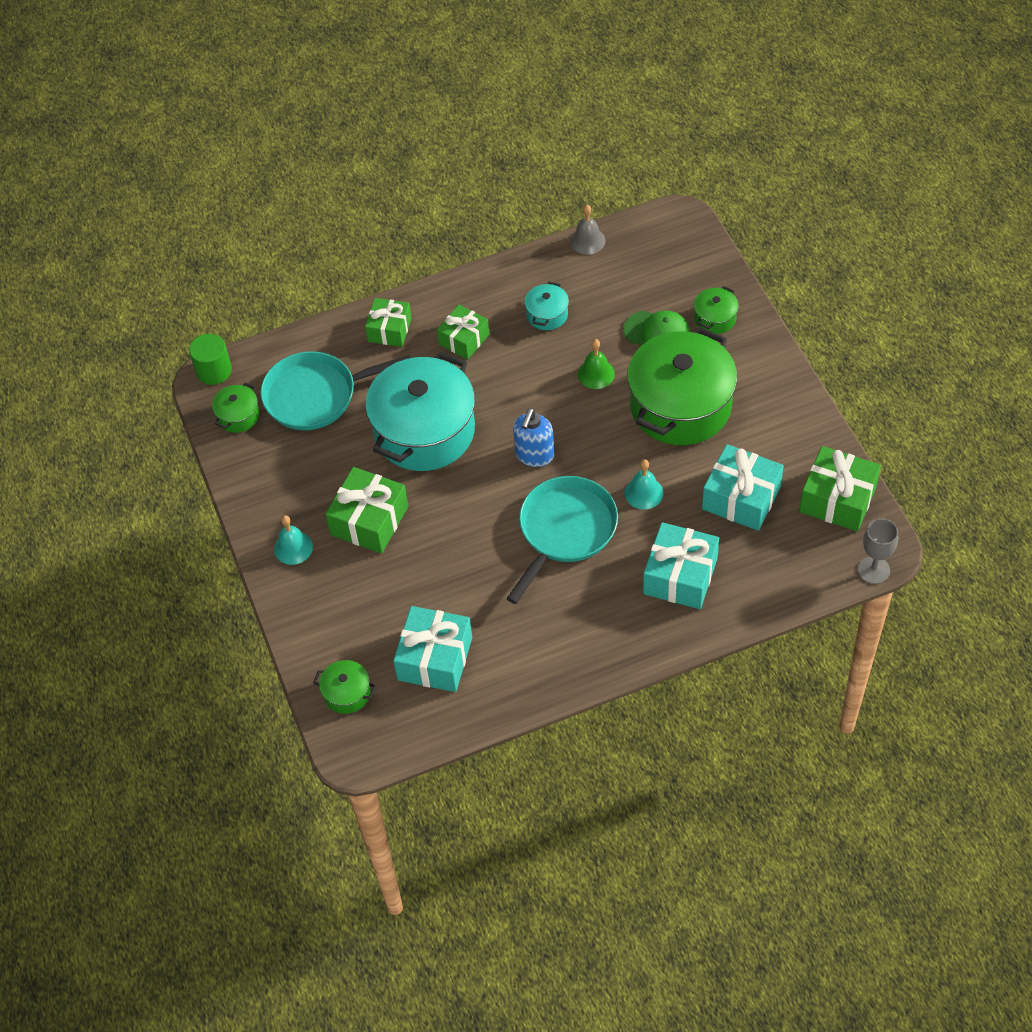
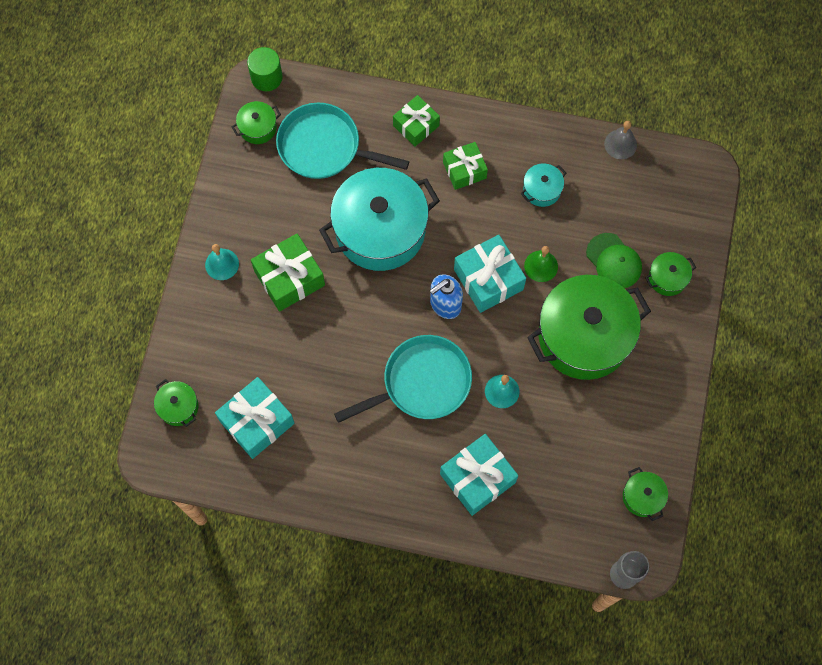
camera: 30 degrees right, 15 degrees up
(741, 498) = (571, 445): turquoise gift -> turquoise gift (488, 279)
(837, 499) = (642, 497): green gift -> green pot

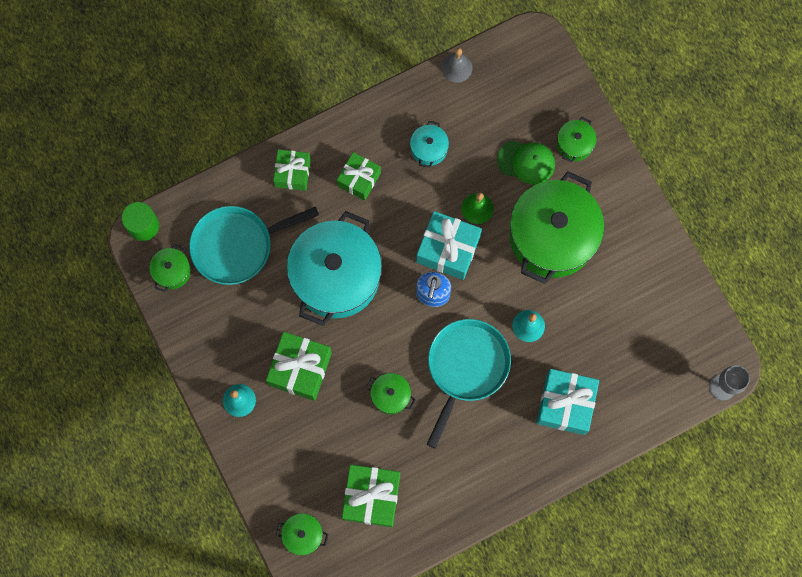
camera: 40 degrees left, 5 degrees up
(257, 422) = (371, 497): turquoise gift -> green gift
(642, 497) = (689, 321): green pot -> green pot (391, 395)

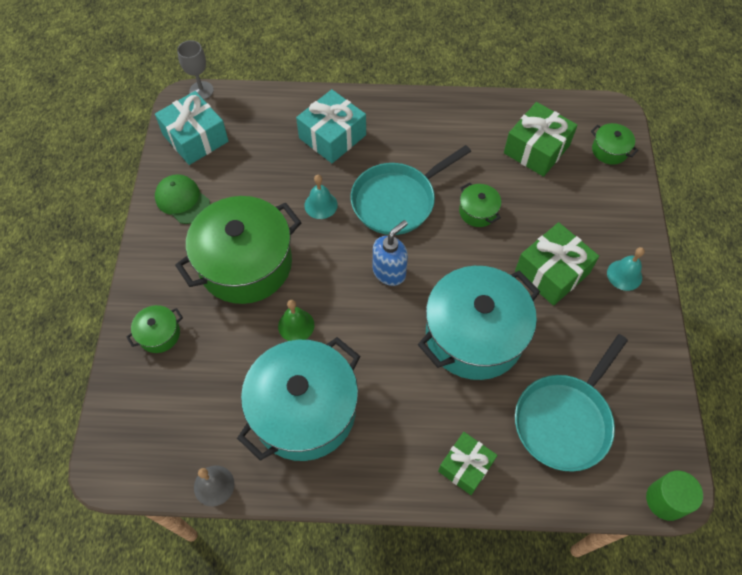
camera: 150 degrees left, 15 degrees down
(172, 271) = (649, 431): green pot -> none
(237, 246) = (564, 420): turquoise pan -> turquoise pan turned 120 degrees clockwise
(359, 179) = (396, 419): green gift -> none
(429, 149) = (304, 410): turquoise pot -> turquoise pot, size x2.34
(448, 249) = (349, 303): turquoise gift -> turquoise gift (195, 138)
(526, 162) = (217, 343): green cap -> green cap (182, 200)

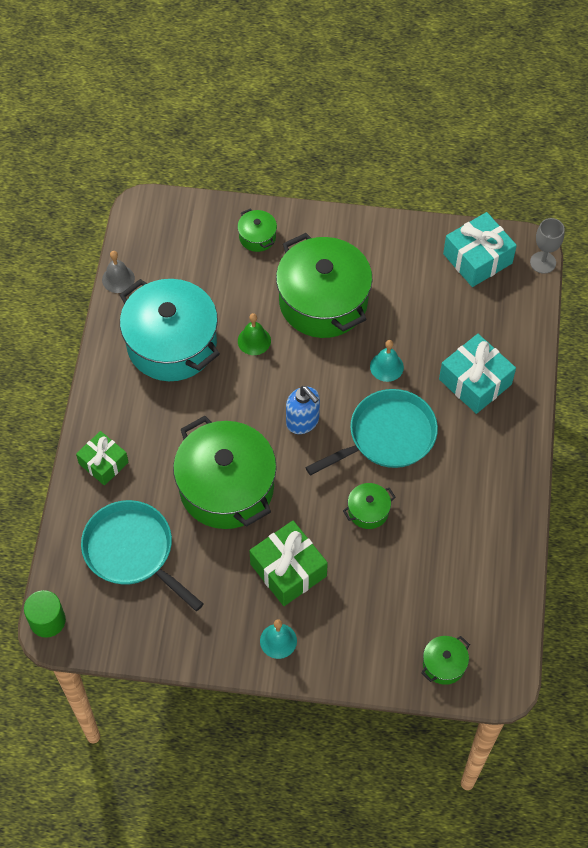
camera: 95 degrees right, 0 degrees up
(182, 200) = (400, 250): green cap -> none
(397, 200) = (387, 436): turquoise pan -> turquoise pan turned 90 degrees clockwise
(474, 335) = (226, 487): turquoise pot -> green pot
(536, 149) = (449, 584): green gift -> none

